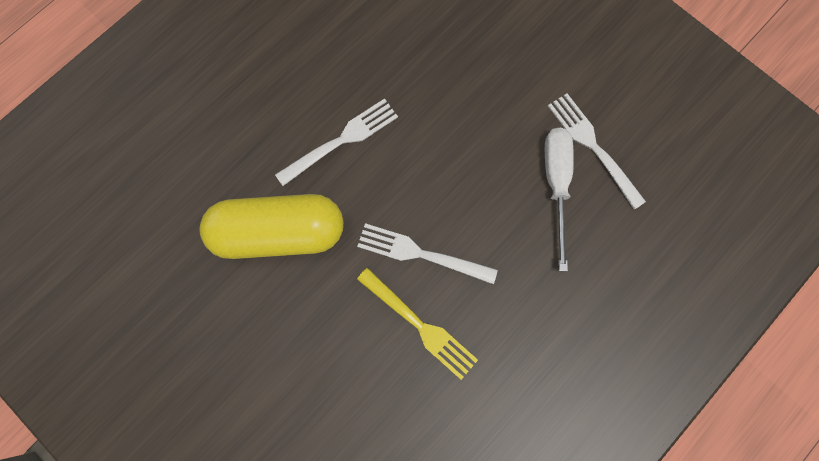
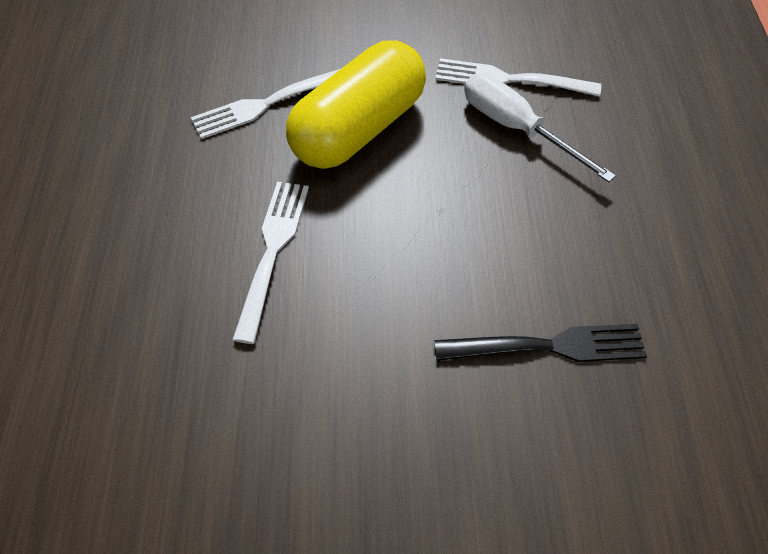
camera: 45 degrees left, 20 degrees down
(278, 233) = (299, 394): yellow capsule -> yellow capsule (358, 129)
(420, 325) = (548, 346): yellow fork -> black fork
(421, 254) = (471, 282): white fork -> white fork (267, 104)

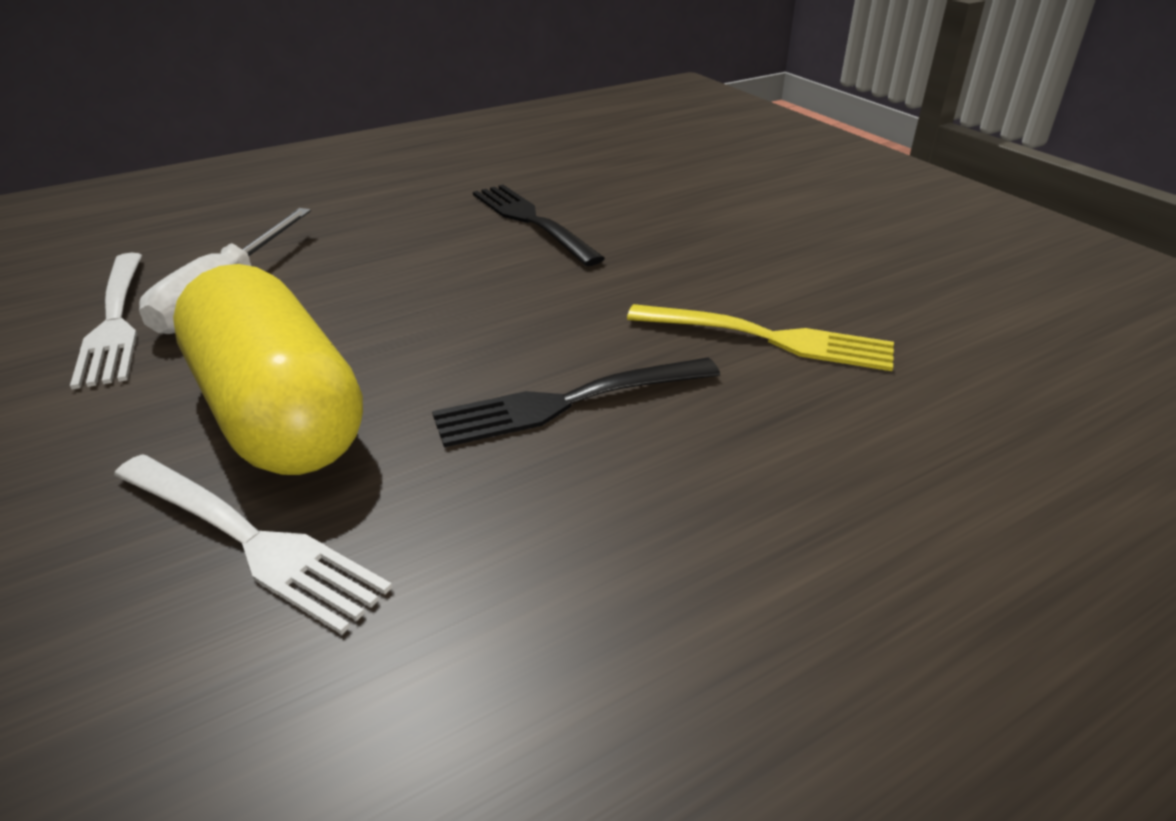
camera: 120 degrees left, 20 degrees down
(251, 405) = (769, 338): none -> yellow fork
(272, 251) = (568, 402): white fork -> black fork
(358, 129) = (278, 413): yellow capsule -> yellow capsule turned 45 degrees clockwise

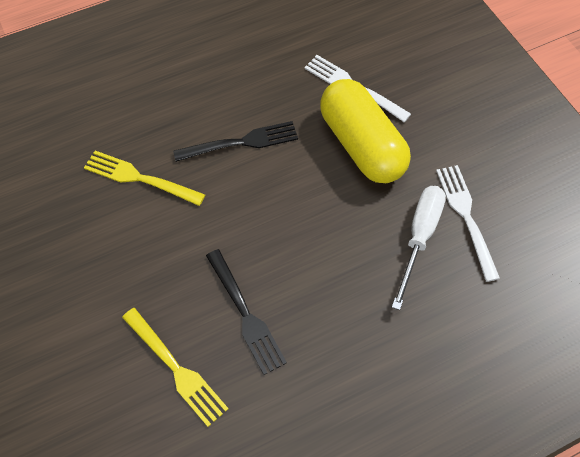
camera: 175 degrees left, 25 degrees up
(617, 187) = (176, 369): none -> yellow fork

